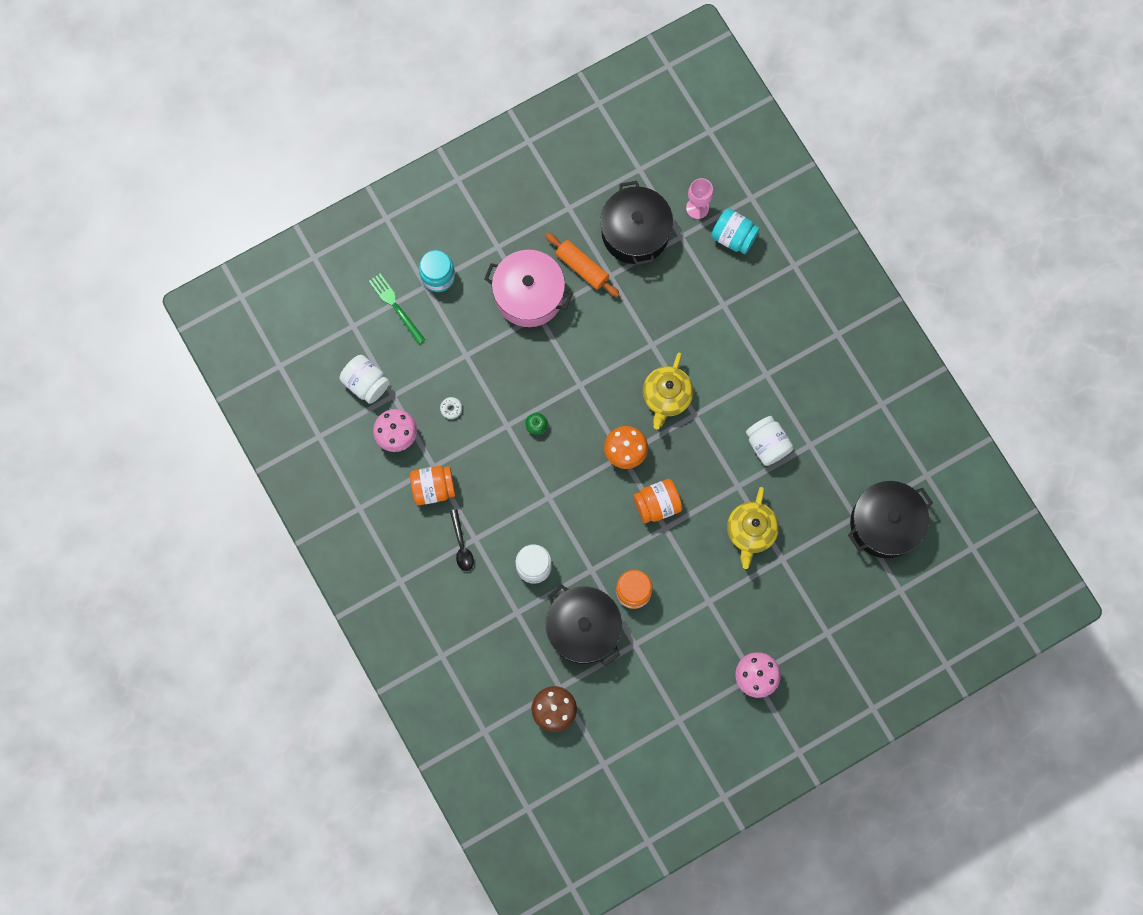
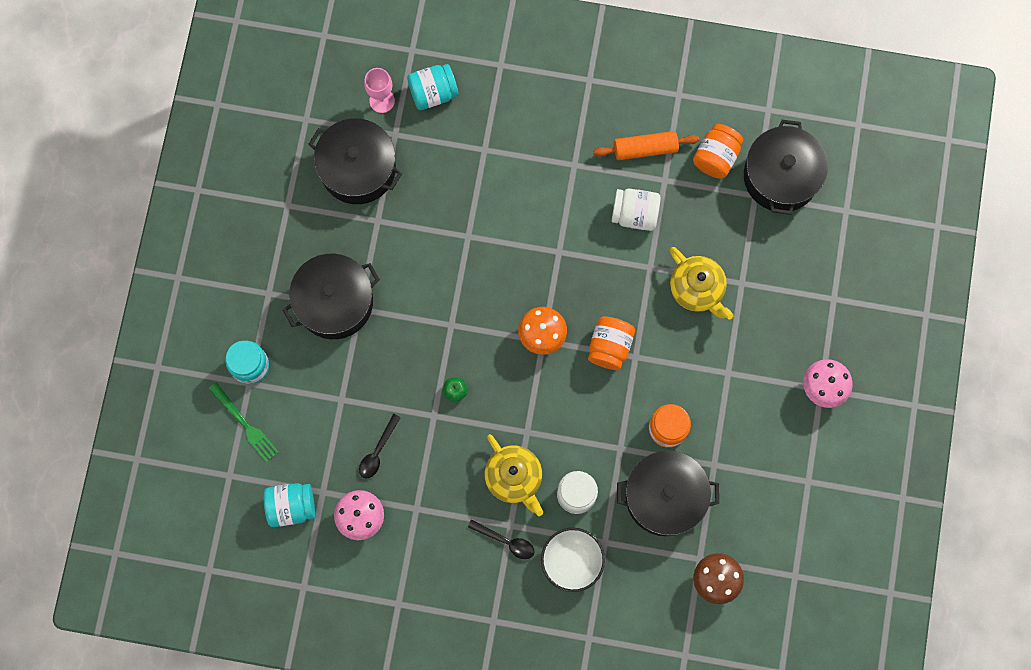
camera: 50 degrees left, 0 degrees up
(366, 383) = (291, 506): white jar -> turquoise jar
(396, 307) = (245, 424): green fork -> green fork turned 135 degrees counterclockwise
(433, 488) = (435, 524): orange jar -> orange jar (716, 157)
(451, 409) = (378, 451): white donut -> black spoon
(485, 601) = (572, 561): none -> white bowl
(529, 295) = (334, 302): pink pot -> black pot
(582, 267) = (349, 238): orange rolling pin -> orange rolling pin (645, 149)
(666, 396) = (523, 262): yellow teapot -> yellow teapot (514, 478)

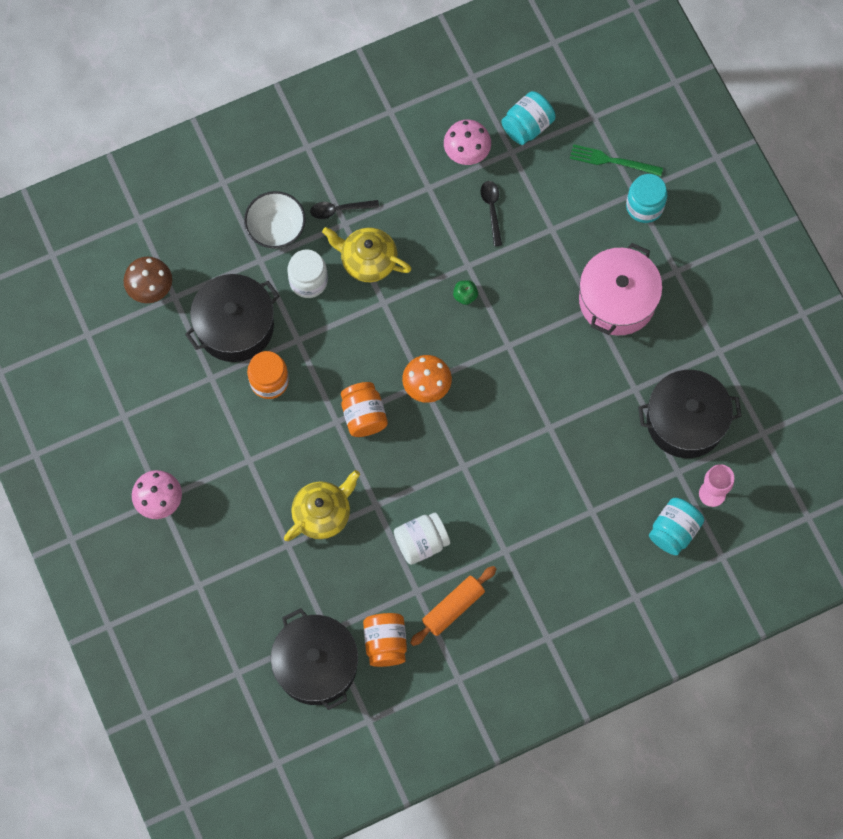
camera: 145 degrees right, 5 degrees down
(334, 302) = (617, 300): black pot -> pink pot
(697, 289) = (322, 513): yellow teapot -> yellow teapot turned 120 degrees clockwise

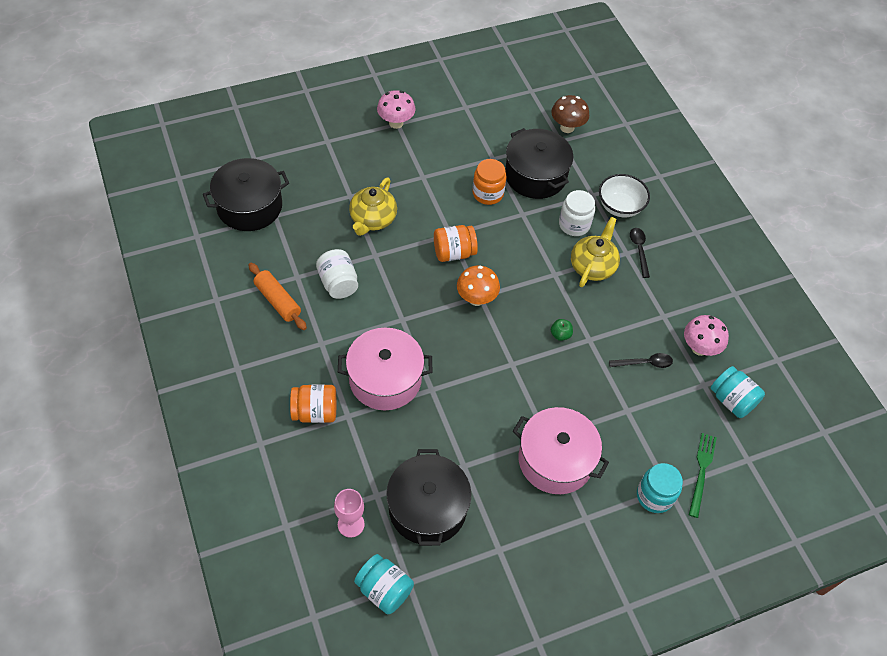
camera: 90 degrees right, 15 degrees down
(322, 513) = (373, 219): yellow teapot -> yellow teapot turned 60 degrees clockwise
(385, 643) = (257, 252): orange jar -> orange jar (315, 412)
(542, 477) = (385, 379): none -> pink pot
(674, 531) = (318, 484): turquoise jar -> turquoise jar (384, 590)

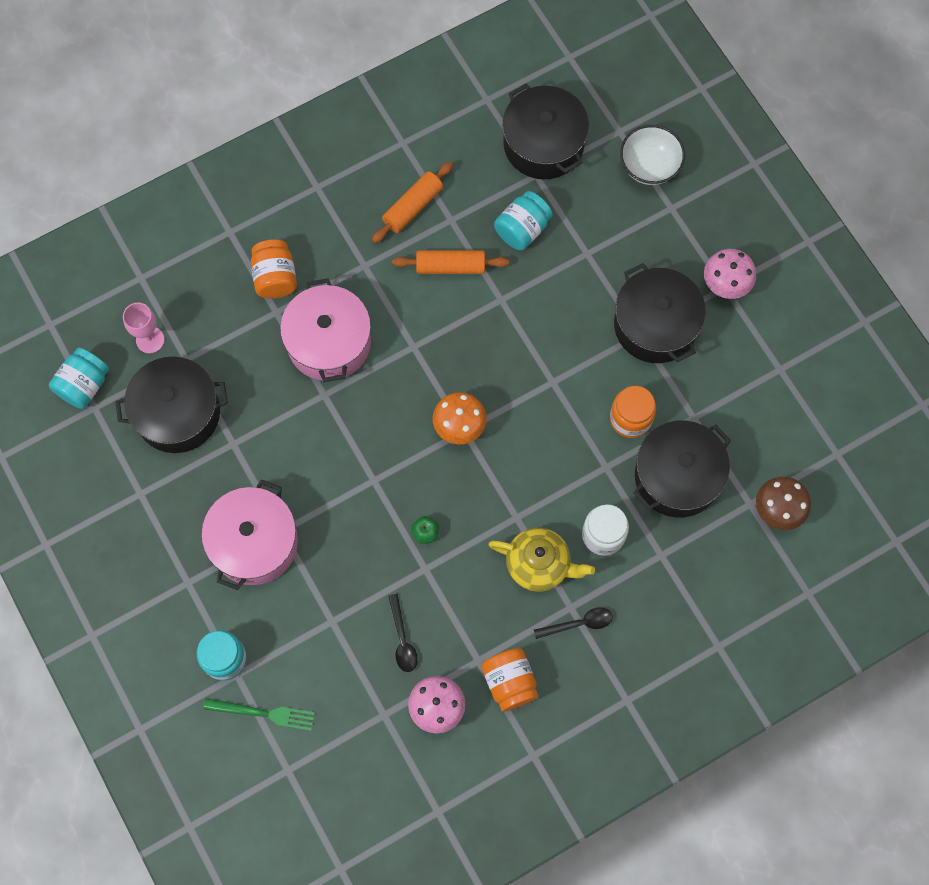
camera: 85 degrees right, 15 degrees up
(338, 283) = (450, 266): white jar -> orange rolling pin
(373, 219) = (555, 286): yellow teapot -> none
(418, 166) = (655, 325): none -> black pot
(454, 253) = (524, 390): orange jar -> orange jar (509, 682)
(620, 207) = (648, 594): white bowl -> white bowl (649, 166)
(732, 400) = (367, 750): turquoise jar -> turquoise jar (522, 229)

